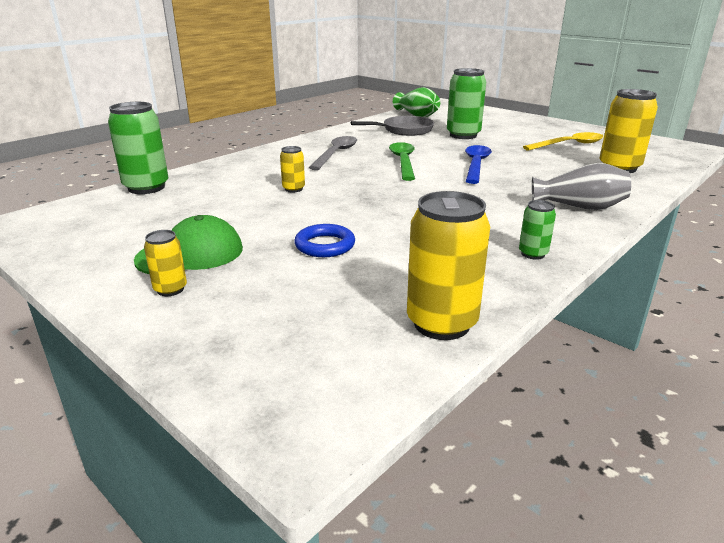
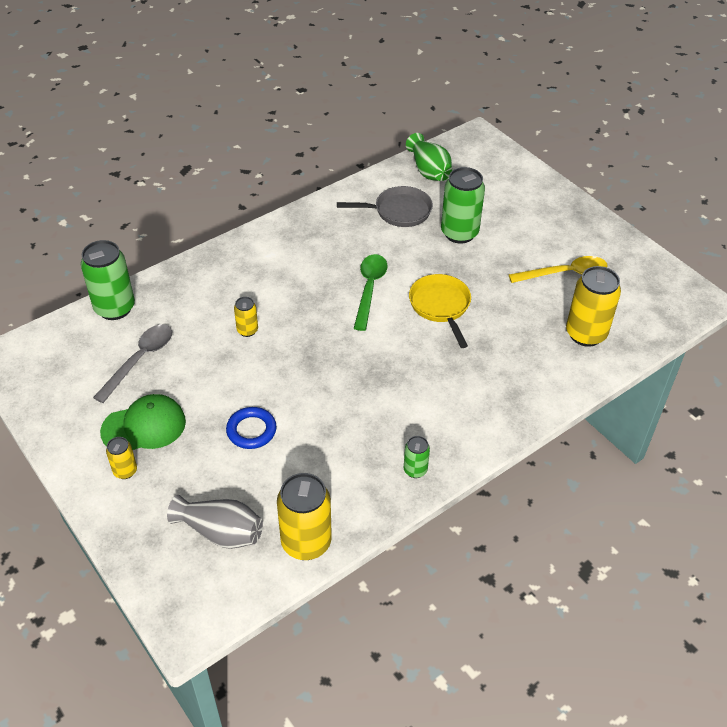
camera: 10 degrees right, 20 degrees up
(336, 154) = (307, 261): grey spoon -> grey spoon (140, 360)
(476, 165) = (441, 306): blue spoon -> yellow pan
(579, 207) = (498, 403): grey vase -> grey vase (220, 532)

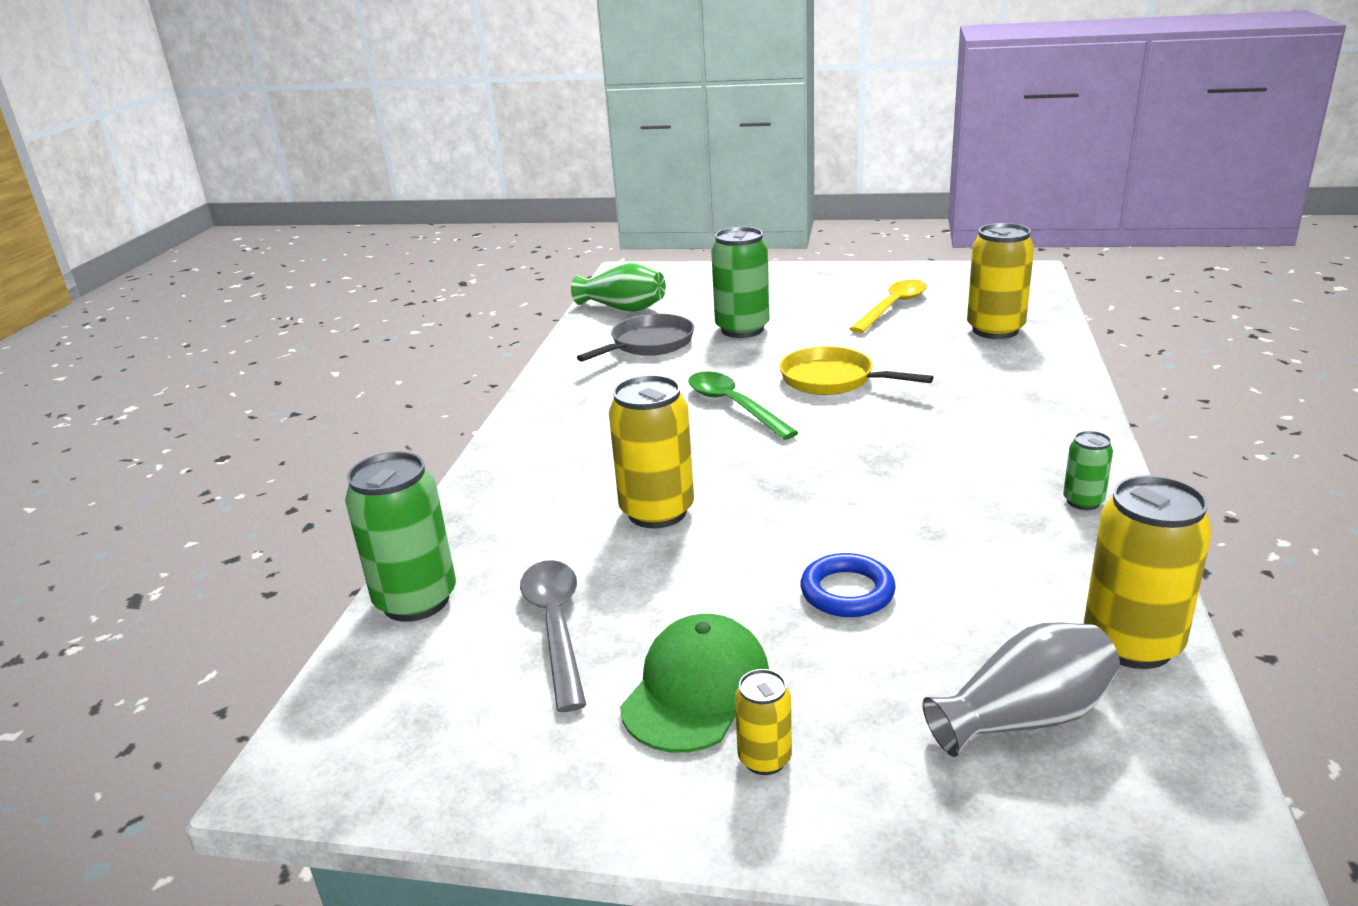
camera: 40 degrees left, 20 degrees down
(247, 330) = (657, 512): yellow can -> yellow can, size x1.96

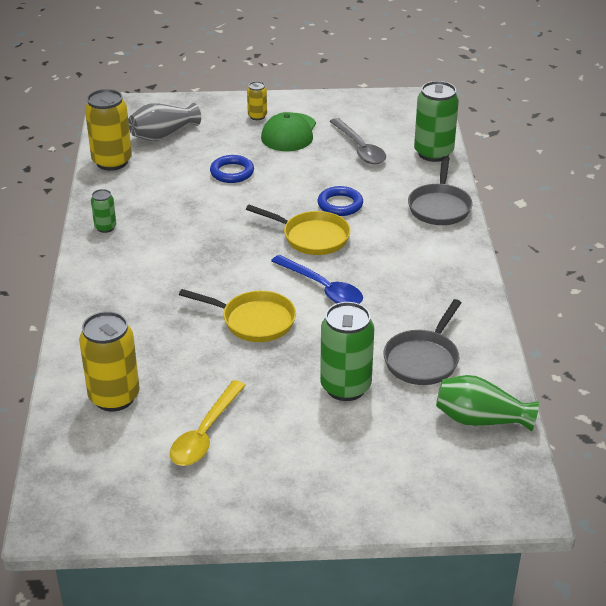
camera: 165 degrees right, 10 degrees up
(495, 497) = (439, 207): none -> grey pan
(657, 512) = (340, 204): yellow can -> blue ring
(725, 466) = (312, 237): none -> yellow pan
(733, 406) = (322, 288): green spoon -> blue spoon

